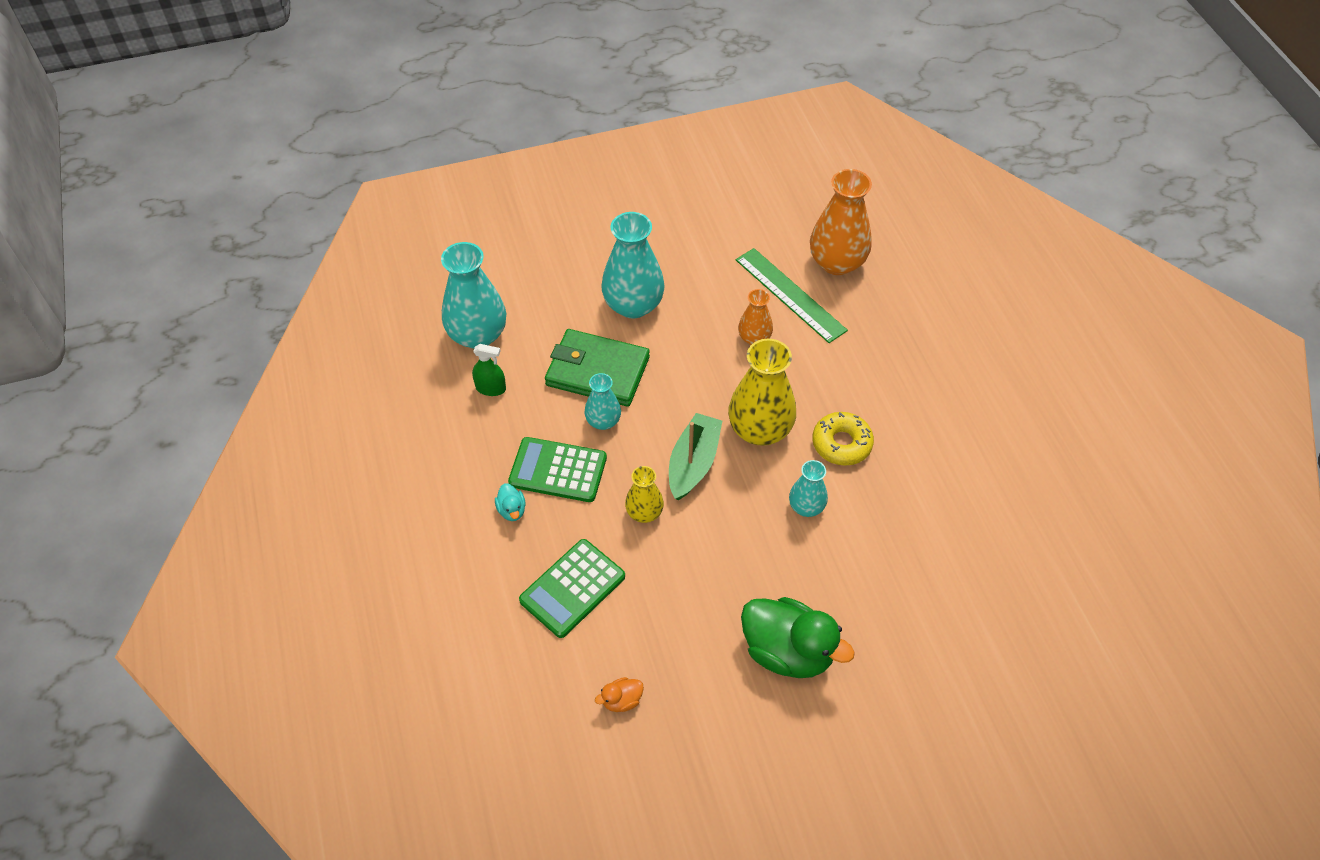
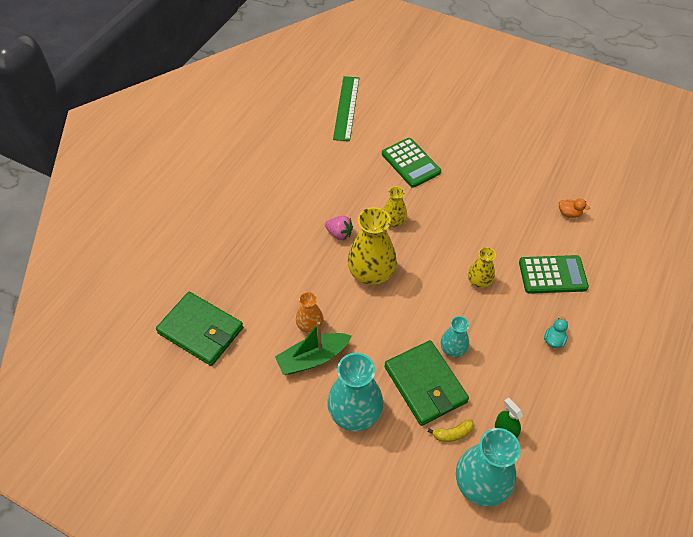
camera: 135 degrees left, 0 degrees up
(535, 352) = (452, 433): none -> yellow banana
(558, 470) = (507, 341): green calculator -> green calculator (410, 163)
(693, 463) = (426, 285): green boat -> green boat (313, 358)
(787, 651) = (472, 177): green duck -> none
(790, 294) = (255, 334): green ruler -> green ruler (346, 108)
(806, 507) = (393, 221): turquoise vase -> yellow vase
(837, 262) = (201, 330): orange vase -> green wallet
(841, 444) = (339, 234): yellow donut -> pink strawberry

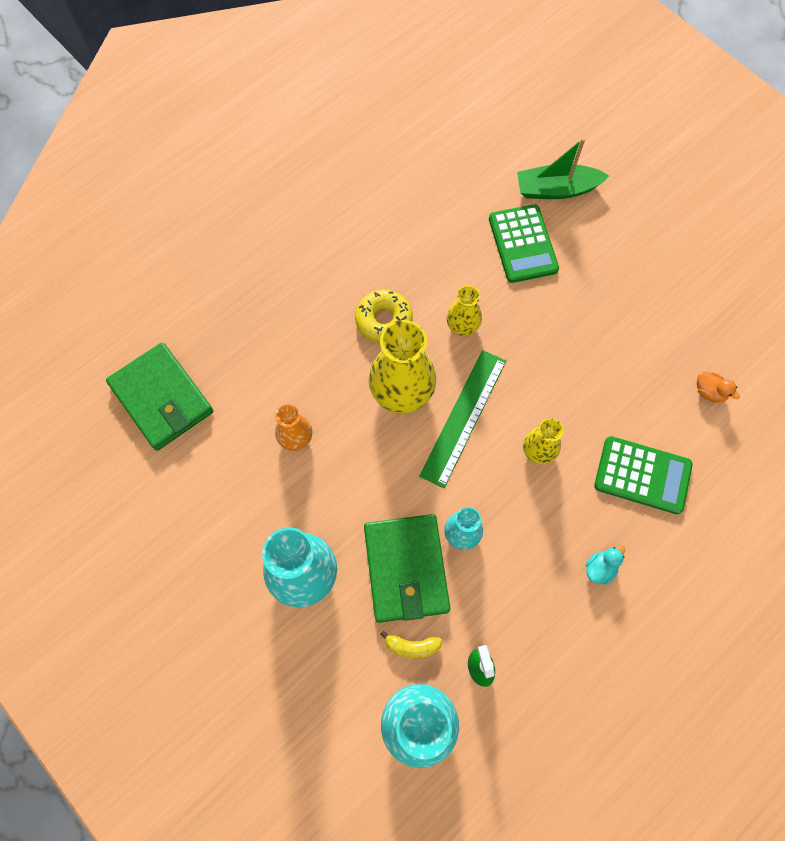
camera: 20 degrees right, 15 degrees up
(313, 358) = (281, 483): green boat -> green boat (556, 189)
(339, 234) = (384, 320): pink strawberry -> yellow donut
(346, 108) = (470, 131): green ruler -> green ruler (463, 417)

